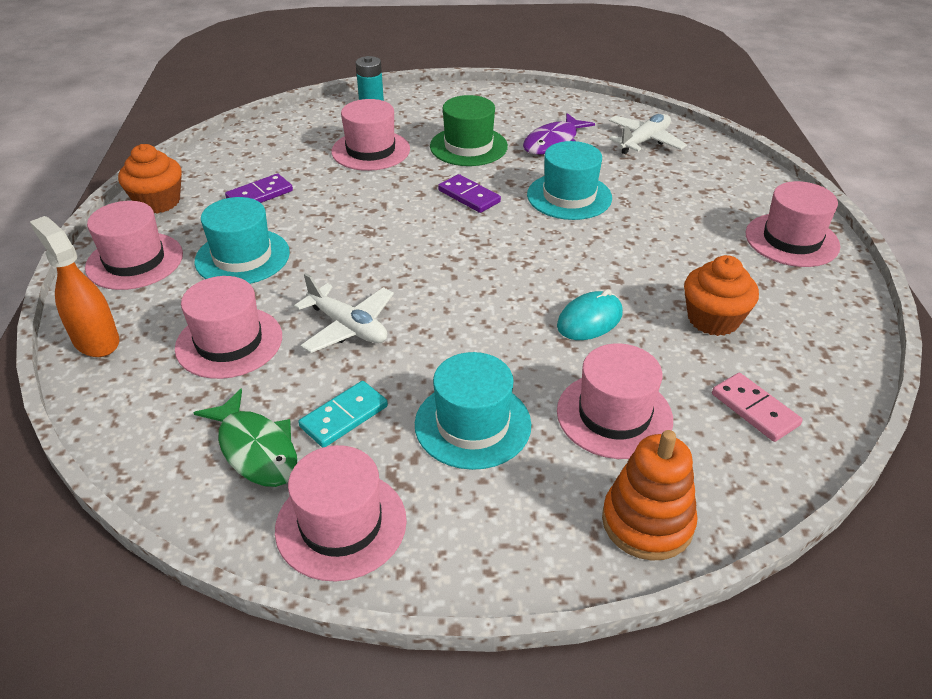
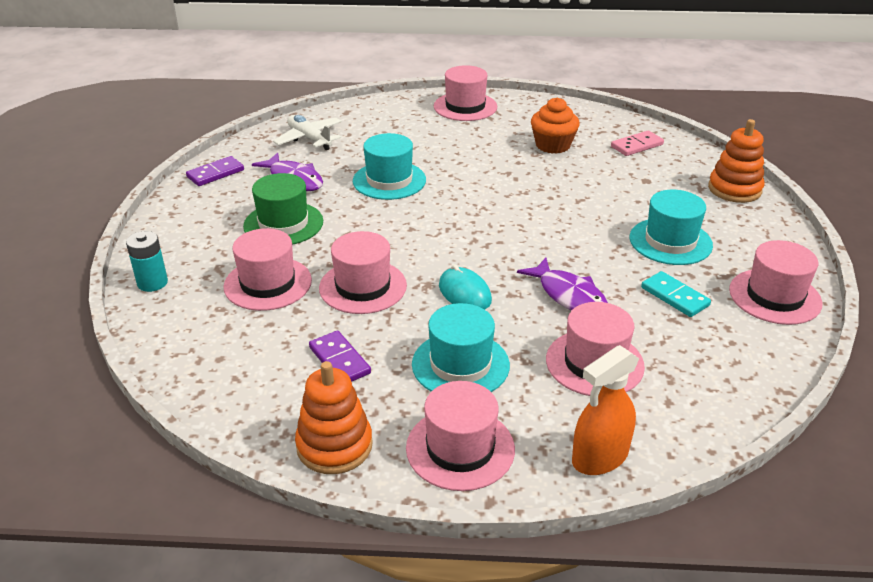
camera: 85 degrees left, 5 degrees down
(158, 202) = (334, 446): orange cupcake -> orange stacking toy
(256, 449) = (718, 338): green fish -> none
(348, 327) = (569, 296): white plane -> purple fish
(469, 196) = (377, 228): purple domino -> purple domino (215, 173)
(589, 320) = (555, 188): turquoise mouse -> turquoise mouse (464, 293)
(614, 415) = (650, 189): pink hat -> pink hat (363, 287)

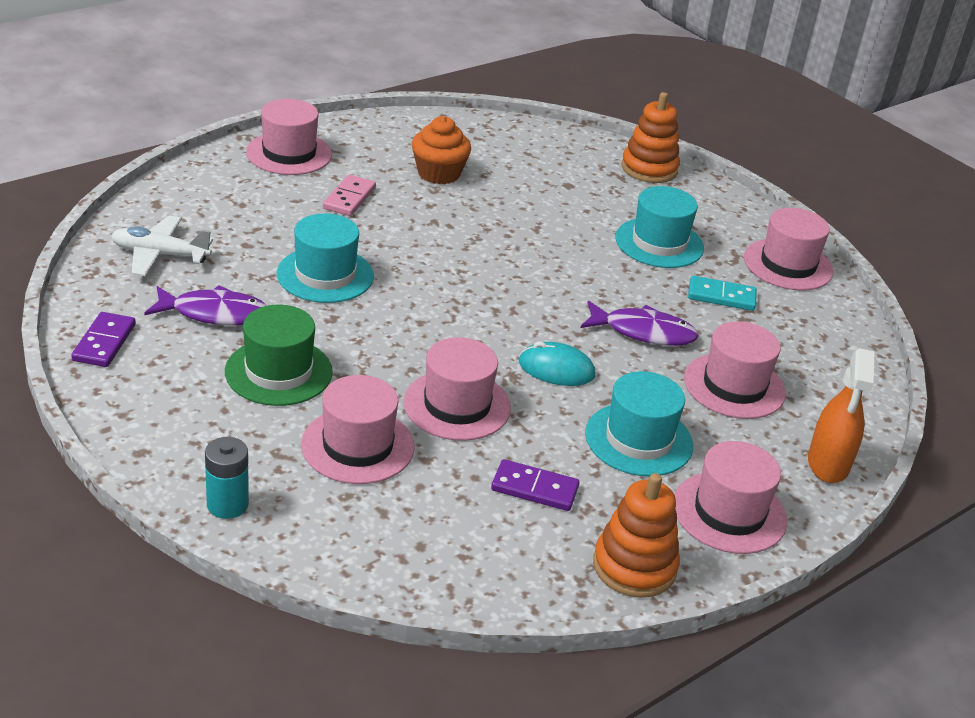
camera: 45 degrees left, 0 degrees up
(637, 146) = (516, 148): pink domino -> pink domino (349, 198)

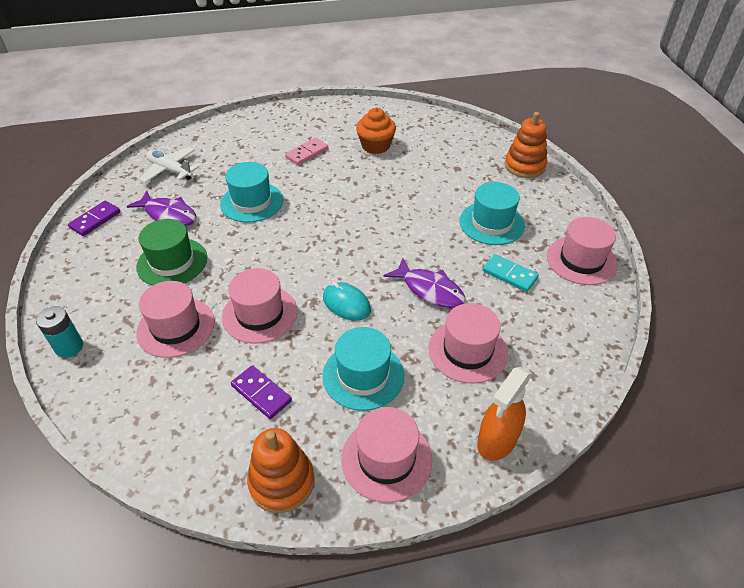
camera: 30 degrees right, 10 degrees up
(289, 153) = (294, 118): pink hat -> none

